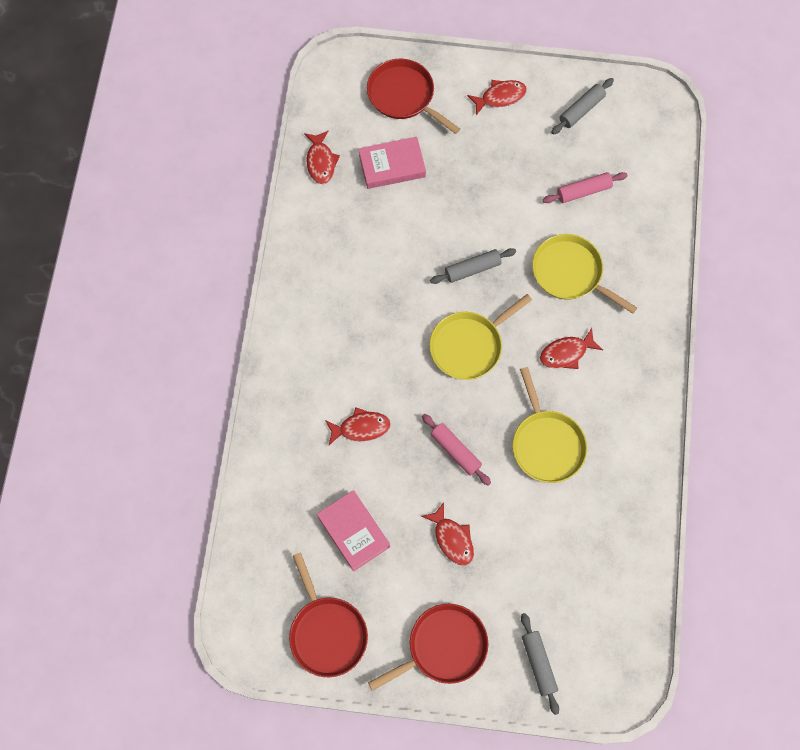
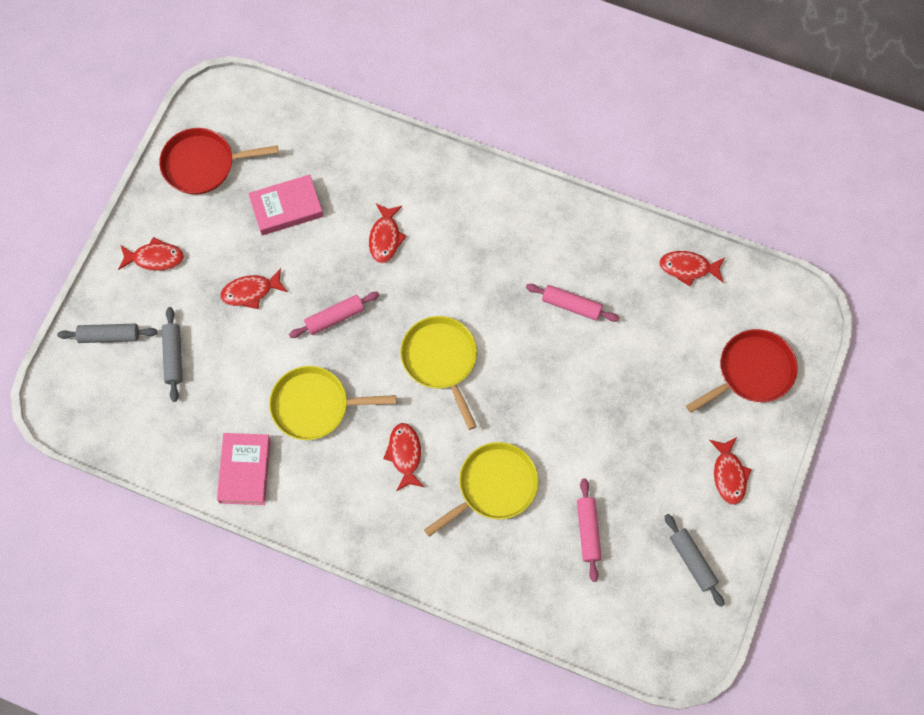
camera: 105 degrees right, 0 degrees up
(384, 248) = (571, 305): none -> pink rolling pin
(392, 166) = (667, 337): pink book -> pink book (245, 470)
(443, 647) = (155, 258): red pan -> red fish
(472, 269) = (525, 387): grey rolling pin -> grey rolling pin (173, 356)

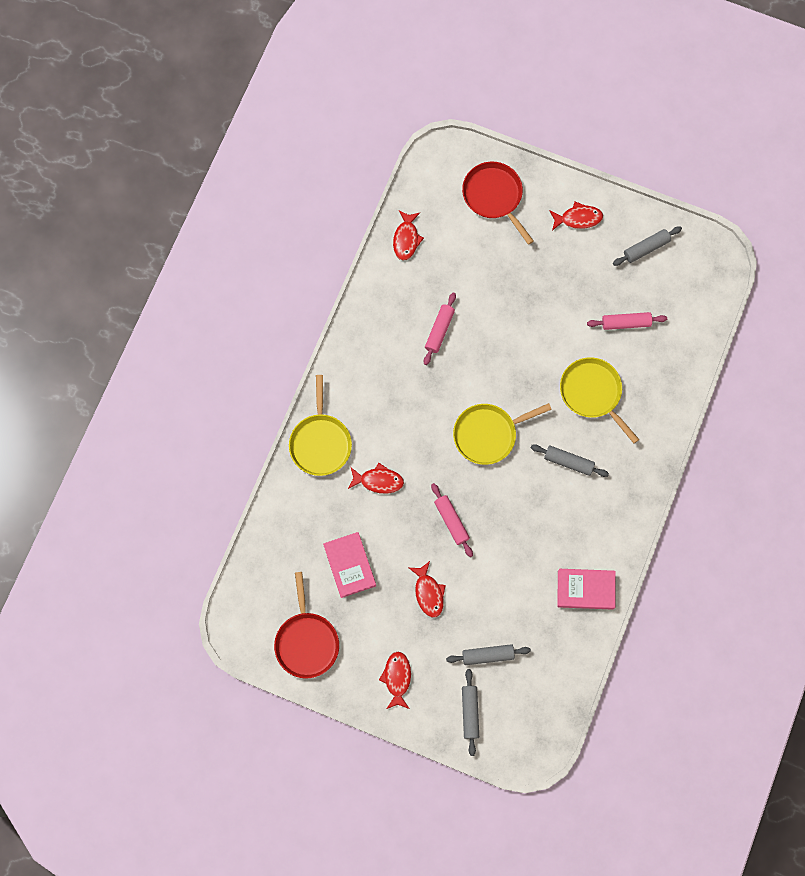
camera: 90 degrees left, 5 degrees up
(314, 405) = (529, 535): yellow pan -> yellow pan (320, 442)
(405, 454) = (568, 462): red fish -> grey rolling pin

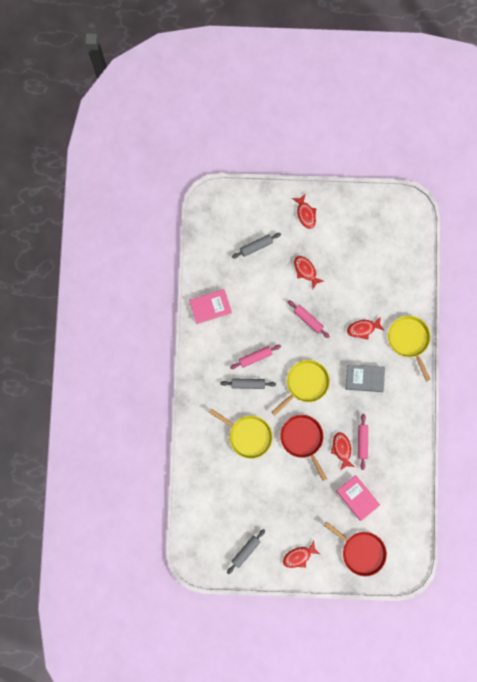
camera: 160 degrees right, 5 degrees up
(306, 642) = (368, 215): red pan -> red pan (302, 439)
(349, 565) = (360, 270): pink book -> pink book (357, 498)
(403, 412) = (364, 378): none -> grey book
(406, 239) = (408, 498): red fish -> red fish (342, 449)
(470, 712) = (255, 209): grey rolling pin -> none
(626, 323) = (242, 492): pink rolling pin -> pink rolling pin (255, 357)

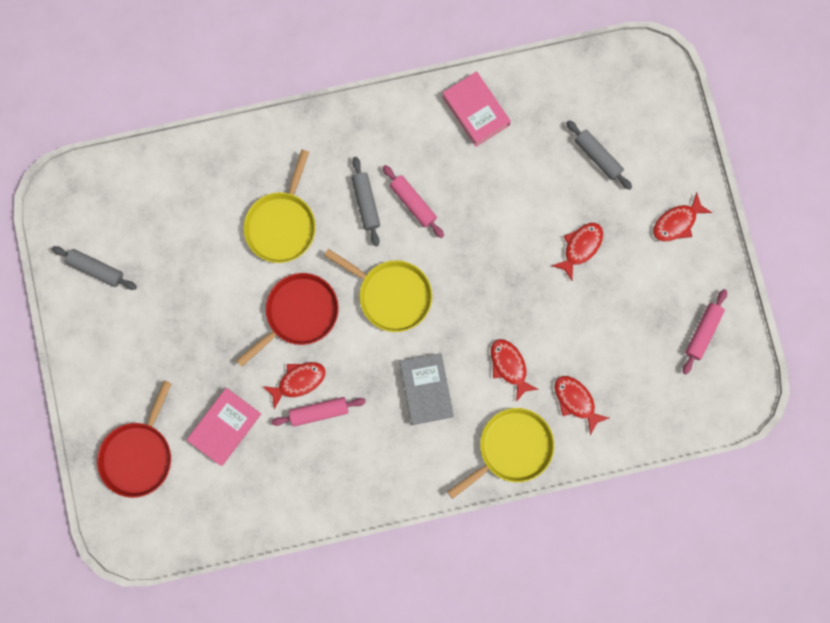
camera: 75 degrees right, 0 degrees up
(299, 556) = (107, 355): red fish -> red fish (576, 401)
(308, 320) = (499, 272): pink rolling pin -> pink rolling pin (702, 332)

